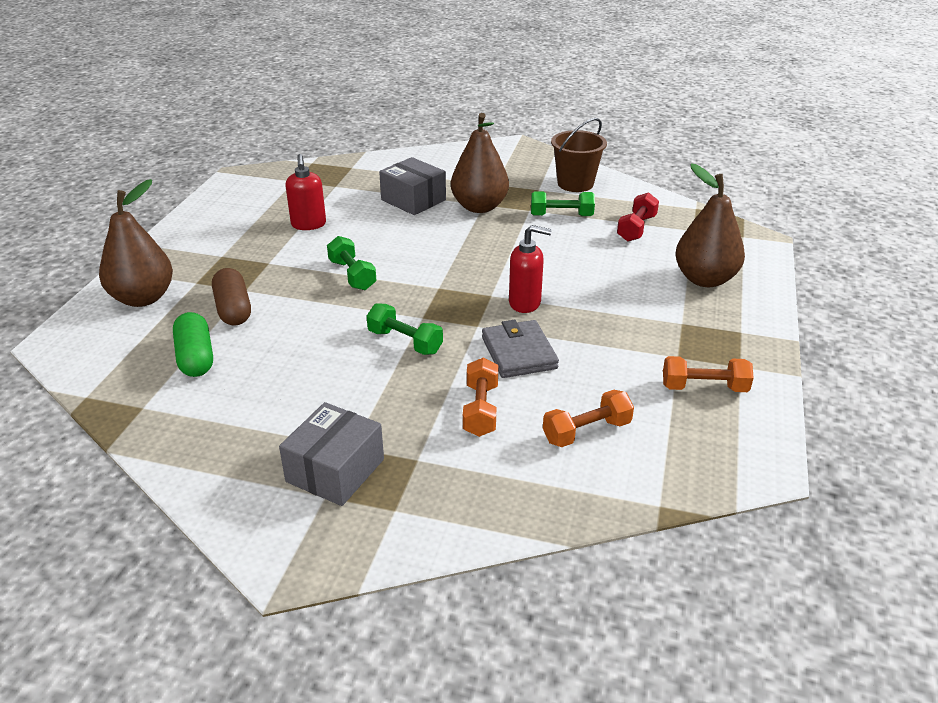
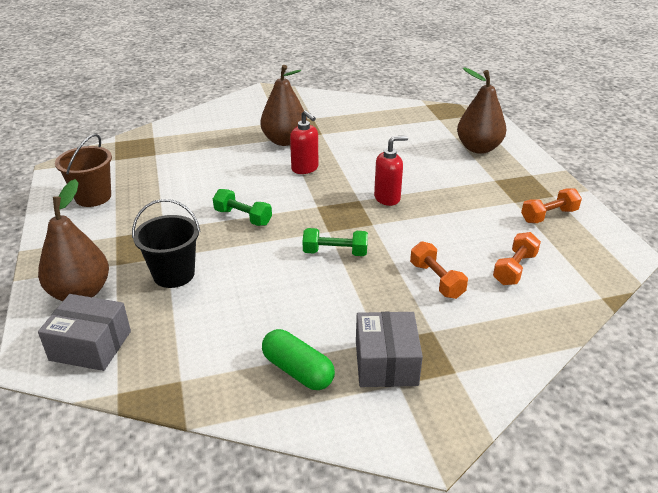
camera: 30 degrees left, 0 degrees up
(195, 357) = (183, 323): green capsule -> green capsule (298, 370)
(233, 309) = (174, 274): brown capsule -> black bucket
(308, 225) = (165, 190): red soap dispenser -> red soap dispenser (305, 168)
(413, 200) = (230, 149): grey box -> grey box (90, 346)
(519, 353) = (419, 233): grey wallet -> none
(561, 215) = (347, 132): green dumbbell -> none
(575, 184) = (333, 108): brown bucket -> brown bucket (93, 197)
(636, 228) = (404, 127): red dumbbell -> none

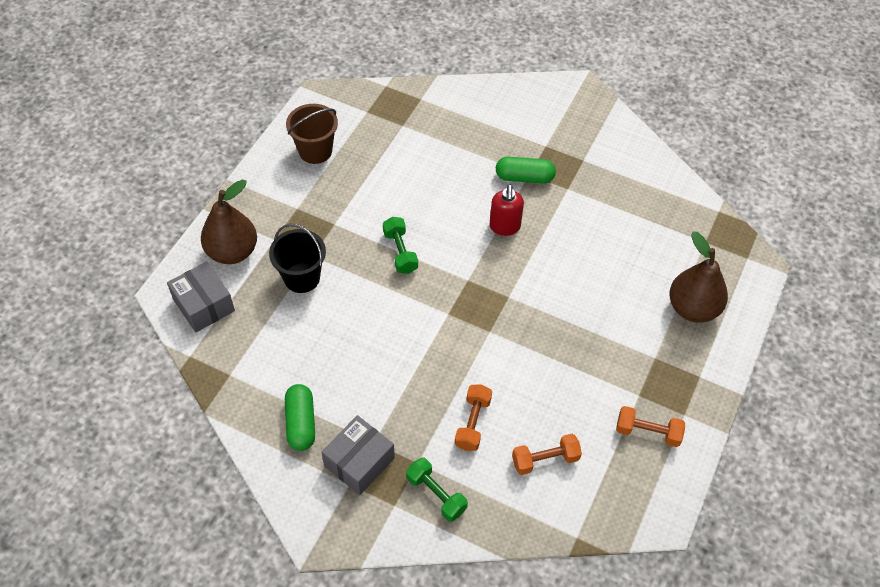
camera: 40 degrees right, 20 degrees up
(284, 141) = (524, 177): brown pear -> green capsule
(335, 252) = (430, 340): green dumbbell -> green dumbbell (436, 494)
(387, 198) = (534, 311): red soap dispenser -> none

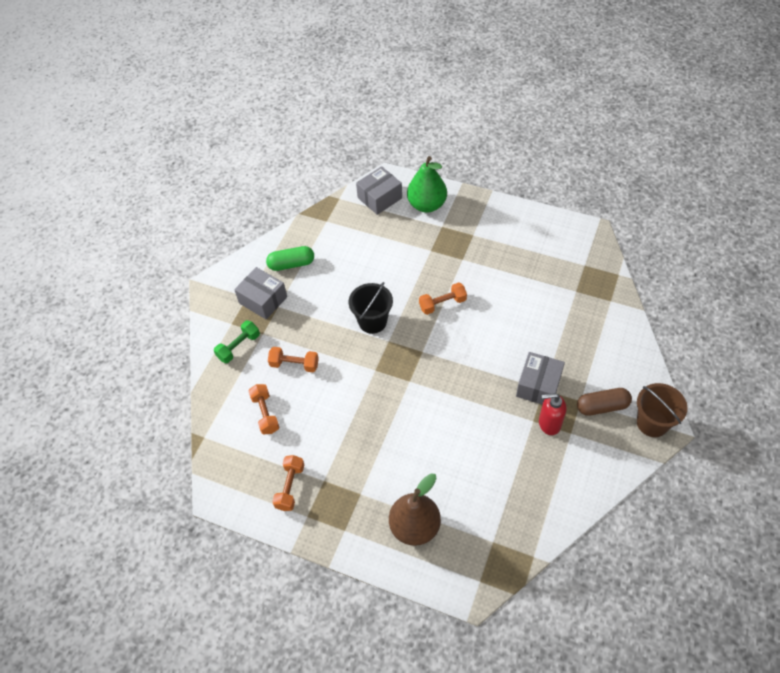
camera: 90 degrees right, 0 degrees up
(232, 252) = (427, 205): brown pear -> green pear
(302, 278) = (409, 247): black bucket -> black bucket (372, 321)
(315, 151) = (532, 237): brown bucket -> brown bucket (652, 423)
(400, 252) = (442, 304): green dumbbell -> orange dumbbell
(504, 227) = (480, 374): red soap dispenser -> red soap dispenser (549, 423)
(524, 177) = (538, 385): green capsule -> grey box
(553, 130) = (602, 406): none -> brown capsule

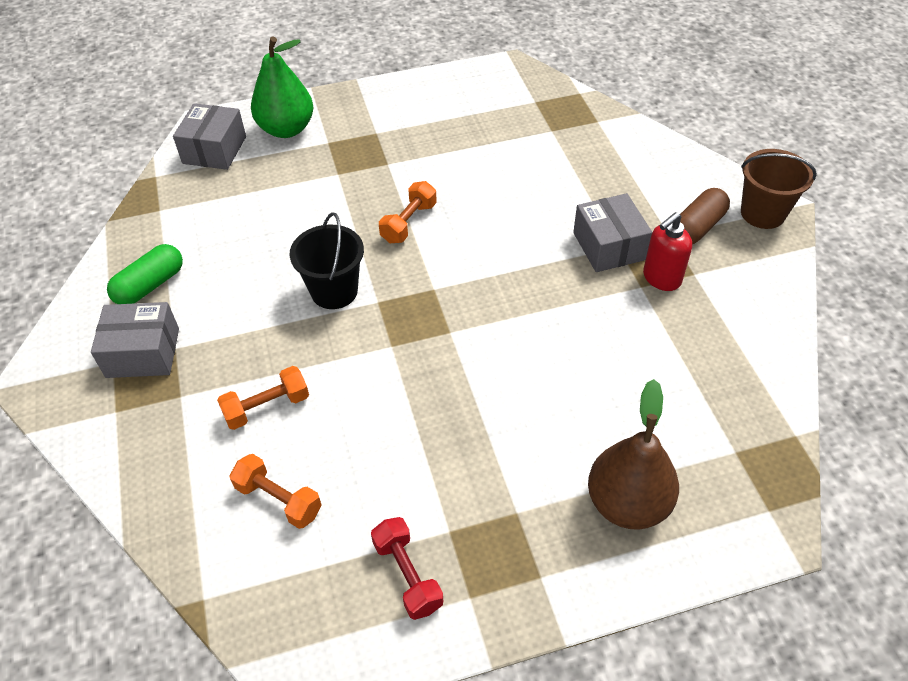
camera: 40 degrees left, 5 degrees down
(239, 347) = (155, 435): green dumbbell -> none
(290, 487) = (408, 575): orange dumbbell -> red dumbbell

